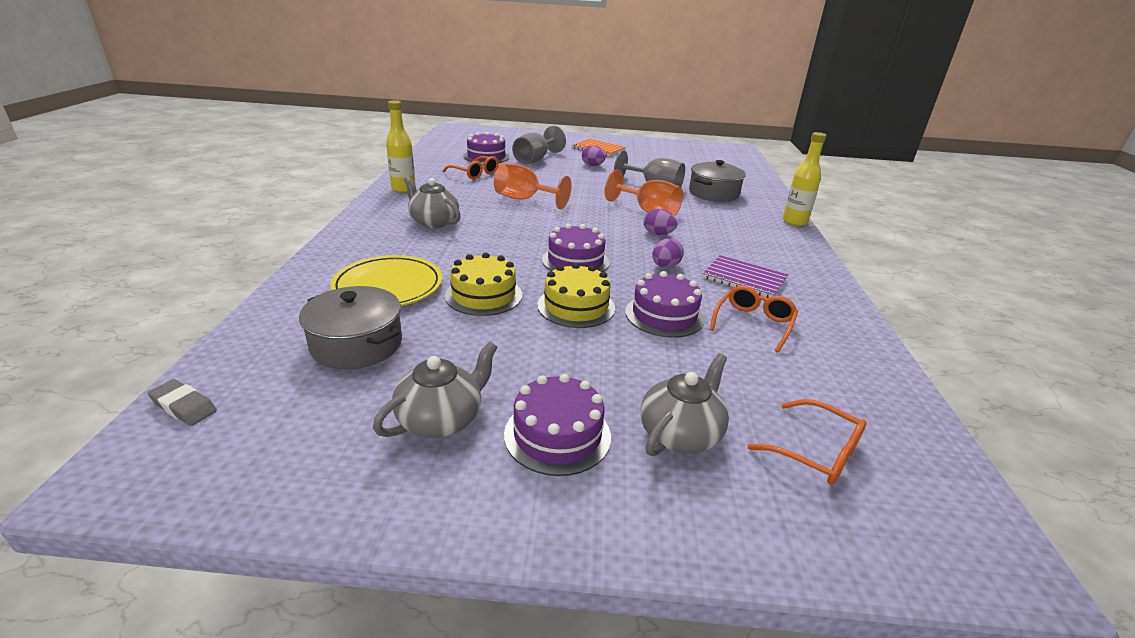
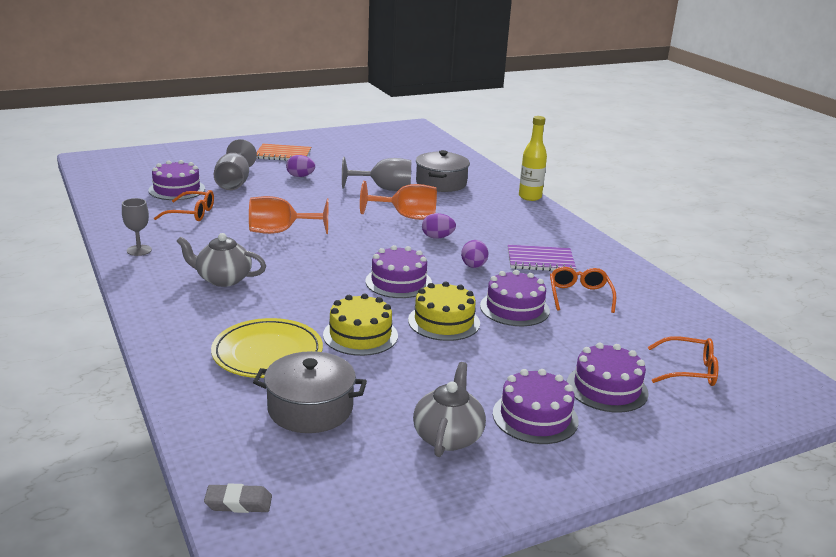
camera: 30 degrees left, 5 degrees down
(403, 189) = (139, 250): yellow bottle -> grey goblet
(680, 434) = (607, 388): grey teapot -> purple cake

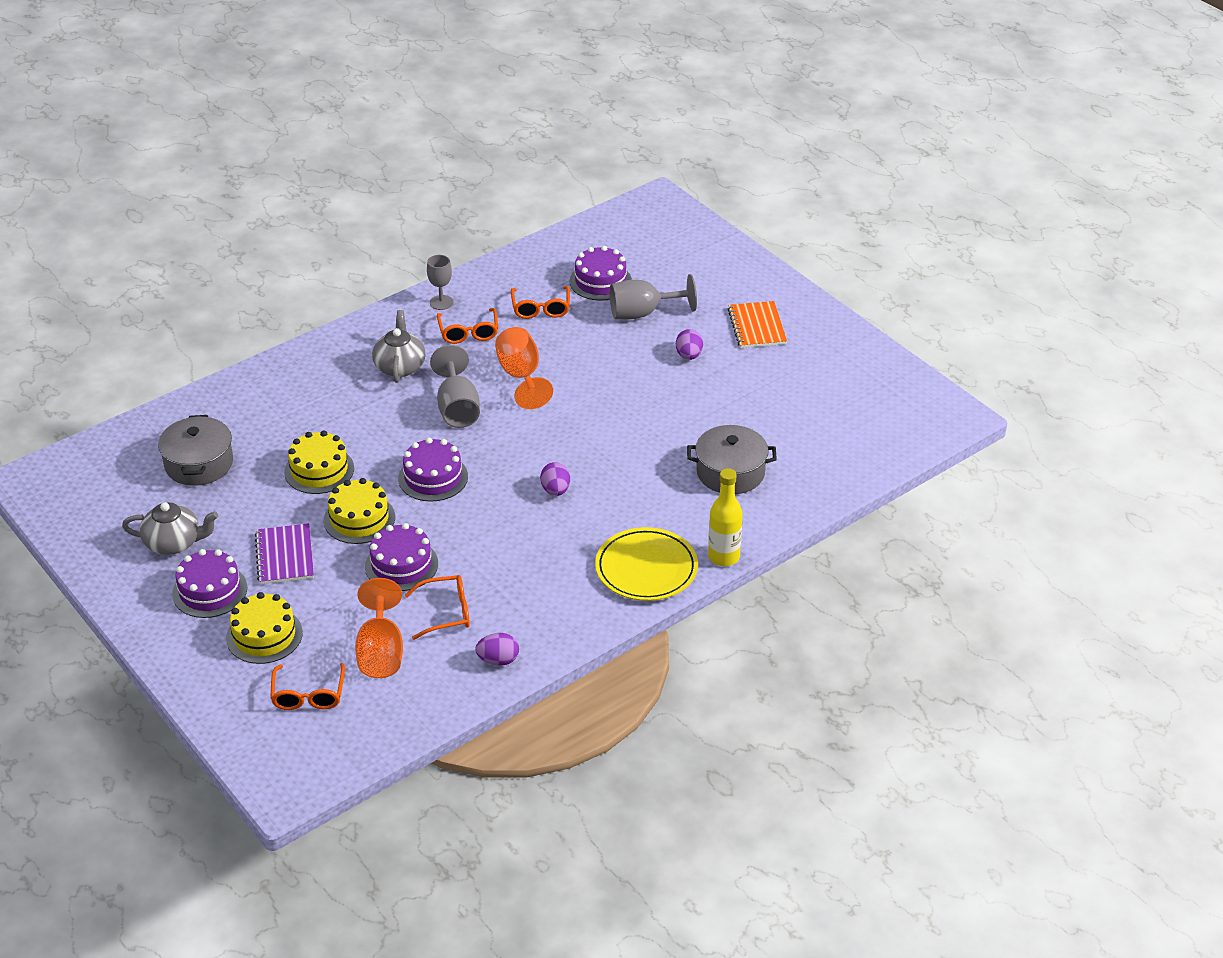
camera: 80 degrees right, 15 degrees up
(198, 244) = (468, 332): none -> orange glasses
(238, 503) = (84, 454): grey eraser -> none
(267, 353) = (275, 424): yellow plate -> yellow plate (646, 568)
(384, 189) = (684, 428): grey goblet -> grey goblet (457, 408)
(406, 217) = (604, 459): orange goblet -> orange goblet (381, 652)
(473, 266) = (489, 526): purple egg -> purple egg (498, 660)
(540, 260) = (525, 577): purple notebook -> purple notebook (285, 556)
(607, 388) = (264, 635): purple cake -> yellow cake

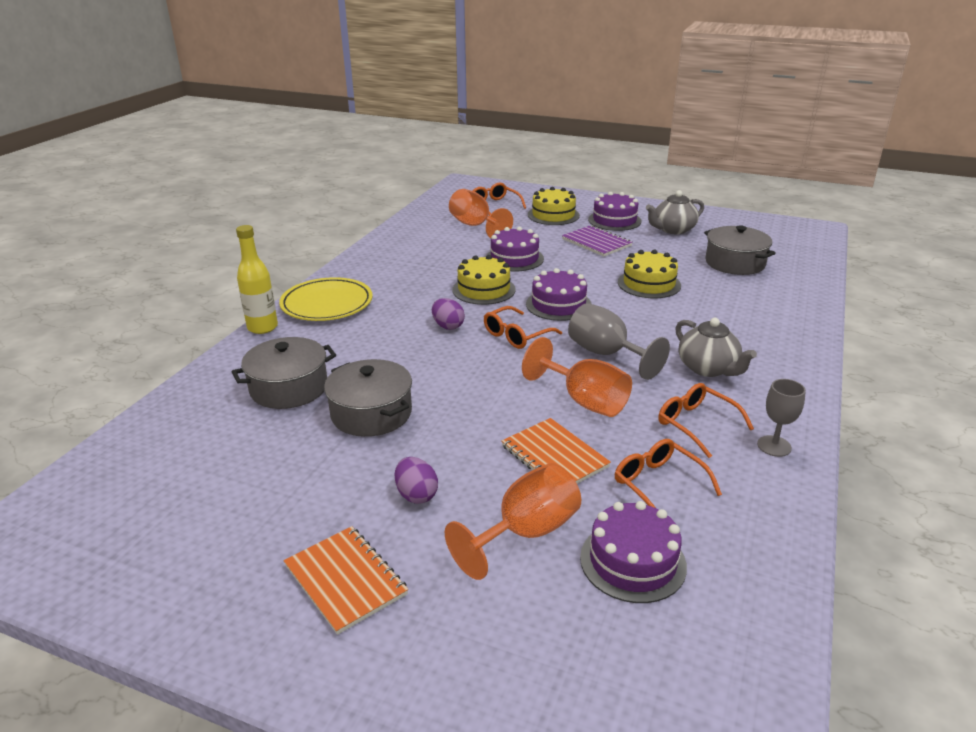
camera: 150 degrees right, 10 degrees down
(359, 519) = (577, 270): yellow cake -> yellow cake (484, 289)
(446, 612) = (455, 248): orange glasses -> orange glasses (516, 335)
(498, 660) = (397, 240): purple egg -> none
(583, 347) = (554, 456): none -> orange notebook
(643, 313) = (526, 533): grey goblet -> orange goblet
(680, 424) = (371, 413): none -> grey pot

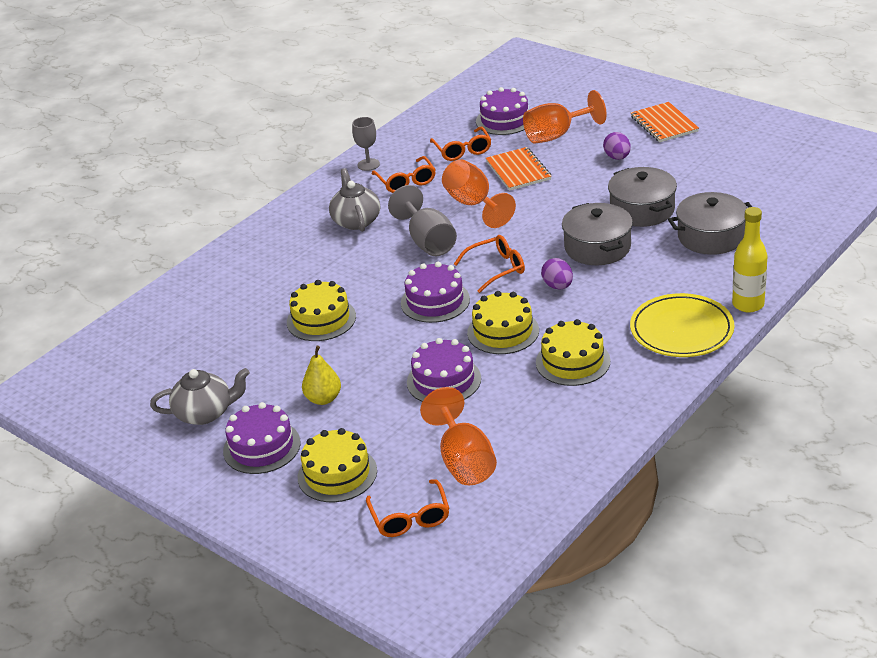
camera: 160 degrees left, 5 degrees up
(417, 277) = (573, 361): none -> yellow cake
(596, 242) = (323, 399): purple notebook -> yellow pear
(735, 263) = (199, 340): grey pot -> grey pot (597, 247)

